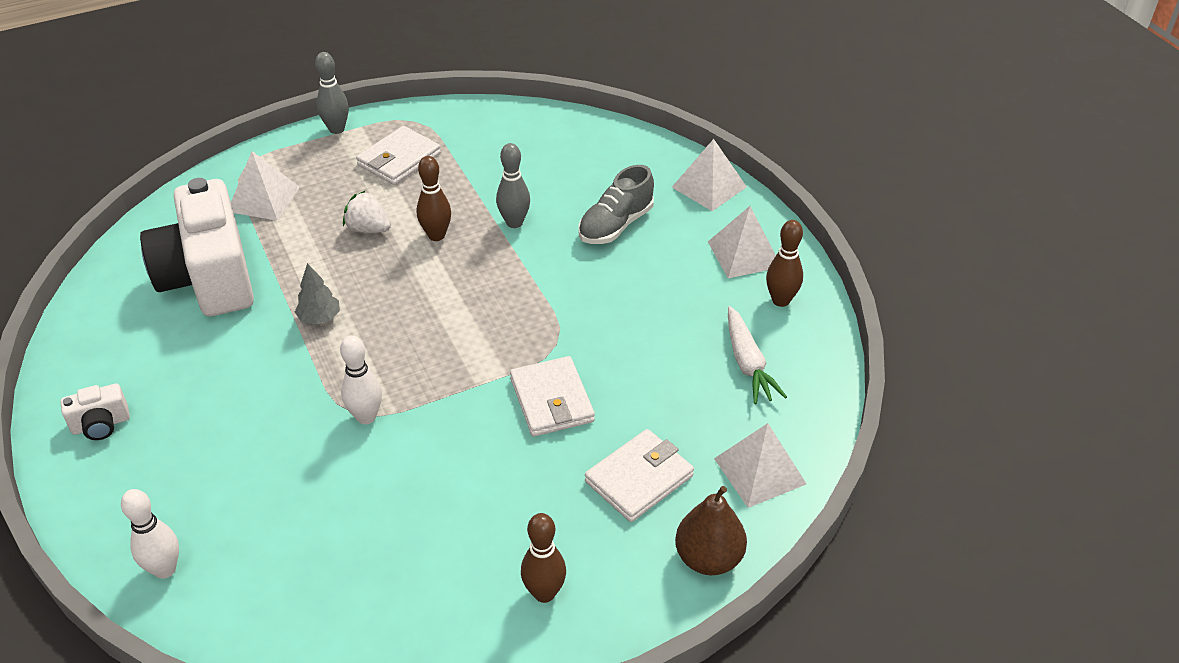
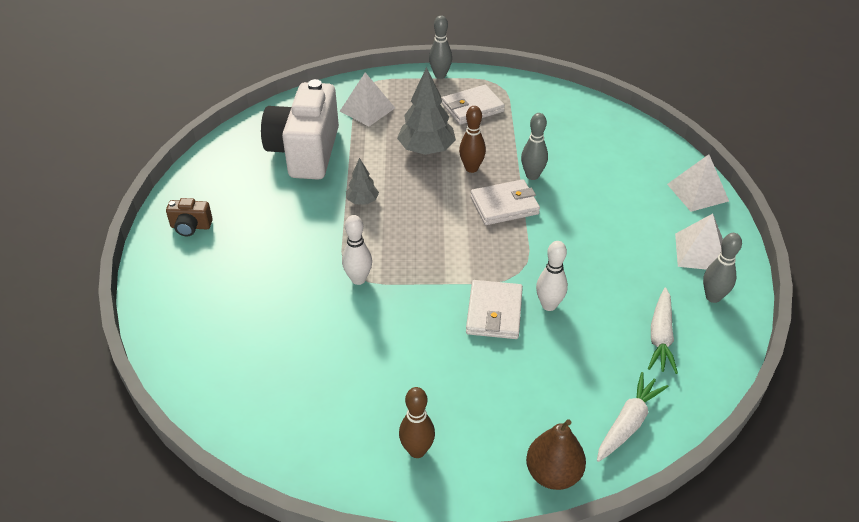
camera: 25 degrees right, 0 degrees up
(101, 425) = (191, 226): white camera -> brown camera
(165, 569) = (179, 335): white bowling pin -> white bowling pin (549, 305)
(368, 229) = (426, 150): white strawberry -> grey tree
(616, 225) = (608, 200): grey shoe -> none
(639, 479) = (530, 393): white wallet -> white wallet (504, 205)
(759, 471) = (628, 423): white pyramid -> white carrot
(781, 300) = (713, 297): brown bowling pin -> grey bowling pin

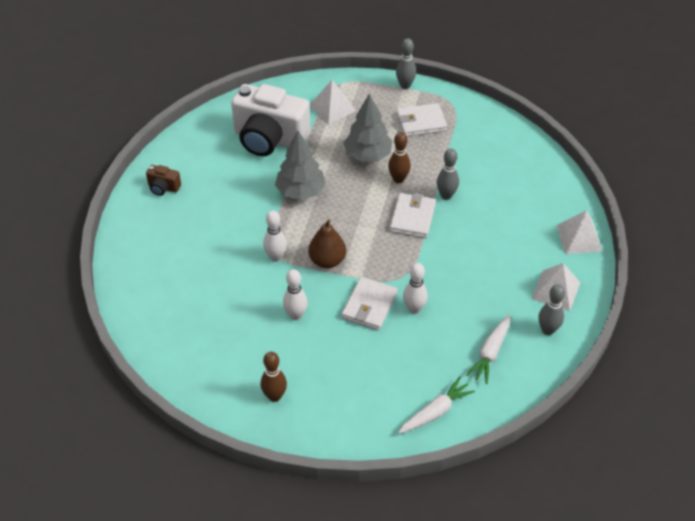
camera: 15 degrees right, 5 degrees up
(305, 152) = (269, 139): white camera -> white camera turned 90 degrees counterclockwise
(362, 201) = (300, 191): grey tree -> grey tree, size x1.86
(407, 342) = (296, 315): none -> white bowling pin
(504, 205) = (412, 218): white wallet -> white wallet turned 75 degrees counterclockwise
(553, 474) = (365, 435): brown pear -> brown pear (327, 260)

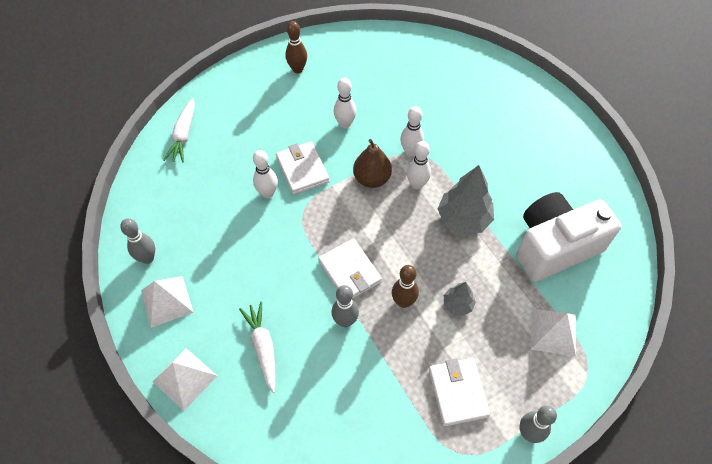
camera: 135 degrees right, 10 degrees up
(163, 187) = (560, 136): brown camera -> none
(302, 233) = (417, 184): none -> white bowling pin
(368, 155) = (457, 304): grey tree -> grey tree, size x0.54
(421, 122) = (458, 392): white wallet -> white wallet turned 45 degrees counterclockwise
(490, 353) = (179, 204): white carrot -> white carrot (263, 347)

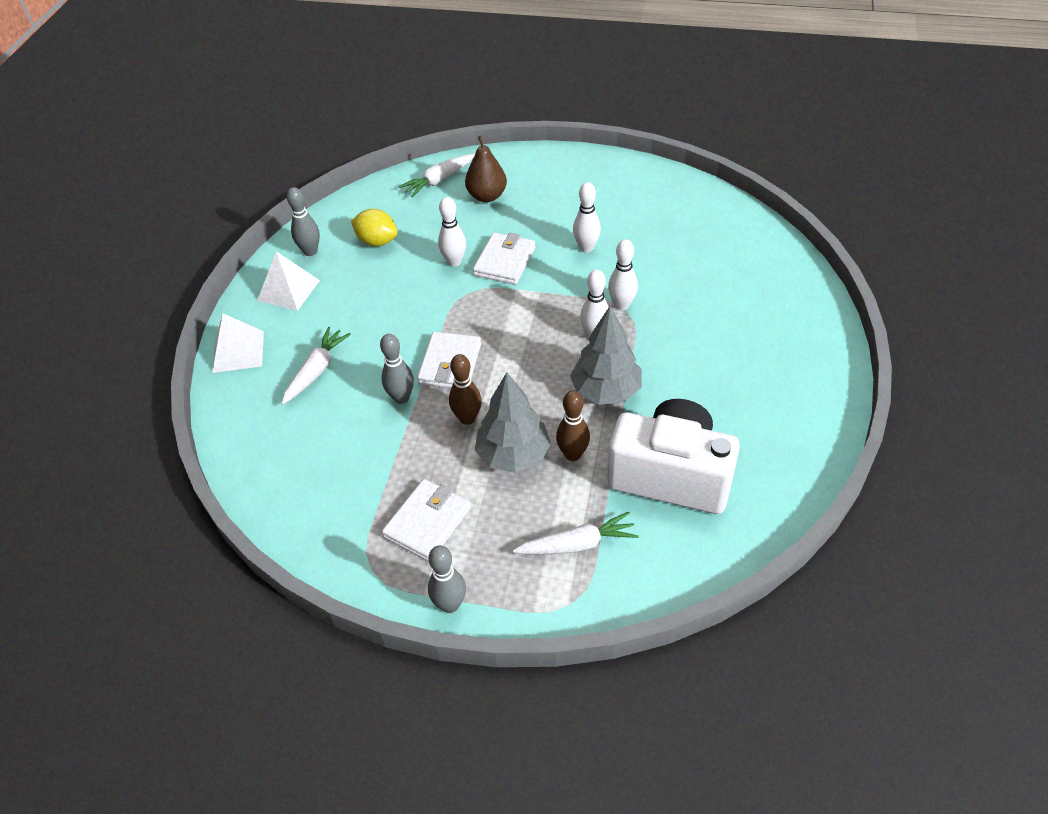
camera: 45 degrees right, 10 degrees down
(192, 215) = (377, 241): none -> yellow lemon
(297, 69) = (595, 181): brown bowling pin -> brown bowling pin (573, 454)
(372, 178) = (558, 305): brown pear -> brown pear (487, 196)
(457, 304) = (513, 455): grey tree -> grey tree, size x1.86
(553, 332) = (577, 544): white pyramid -> white carrot

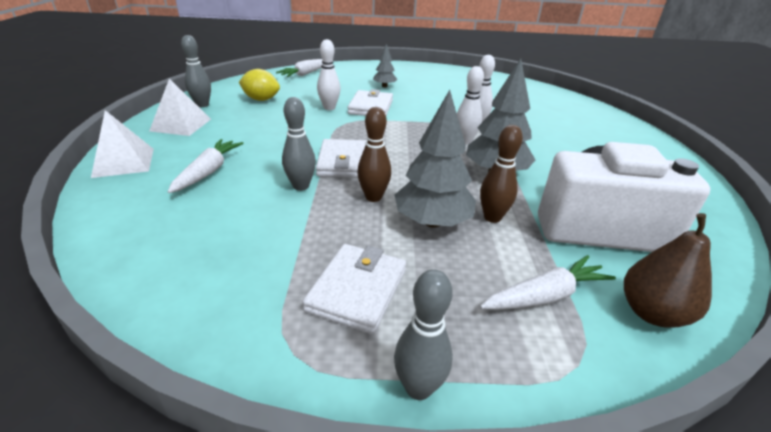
camera: 15 degrees left, 15 degrees down
(487, 196) = (345, 80): brown pear -> brown pear (652, 313)
(535, 213) = (384, 86): none -> grey tree
(586, 248) = (431, 100): white bowling pin -> none

